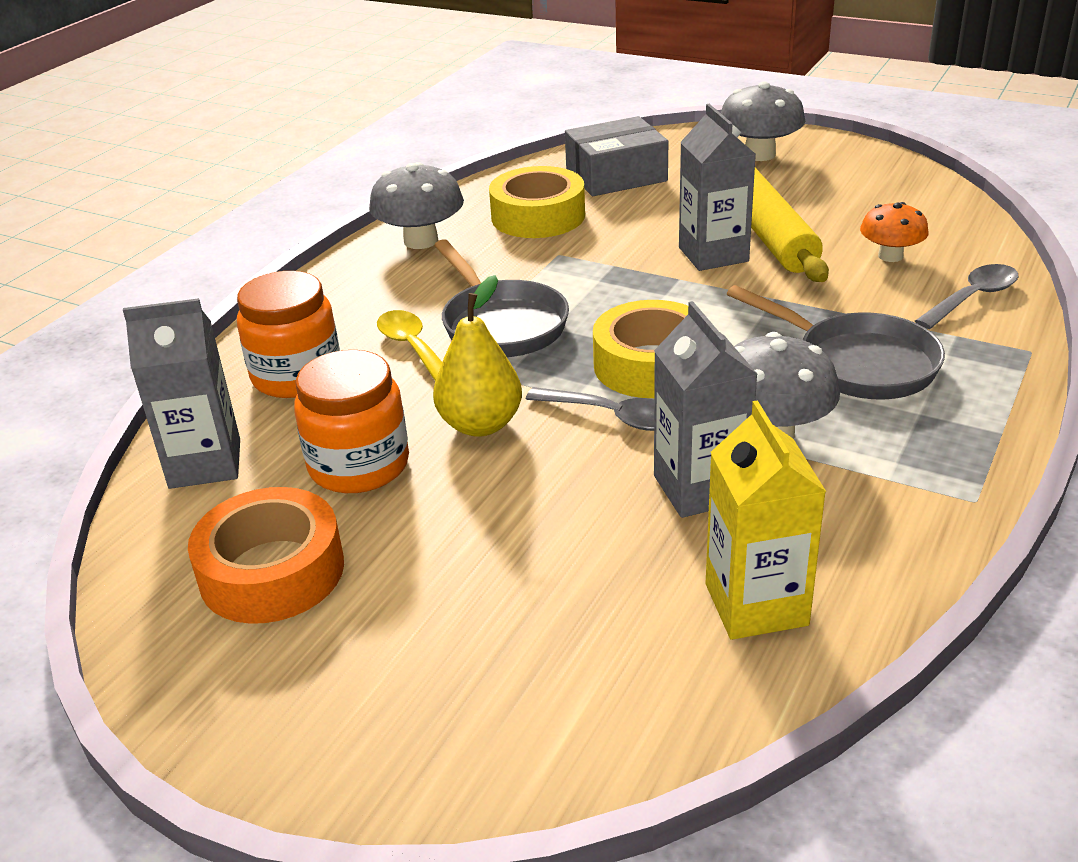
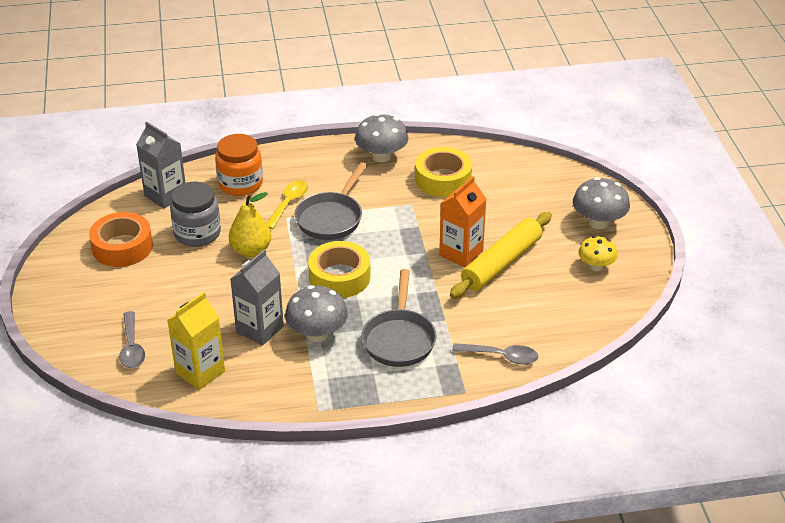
camera: 50 degrees right, 5 degrees up
(359, 465) = (197, 233): orange jar -> grey jar
(613, 416) = (289, 284): grey spoon -> grey spoon (132, 347)
(616, 175) = (516, 183): grey box -> none
(713, 254) = (461, 253): grey carton -> orange carton
(844, 181) = (596, 266): none -> yellow mushroom
(890, 256) = (520, 313): orange mushroom -> none

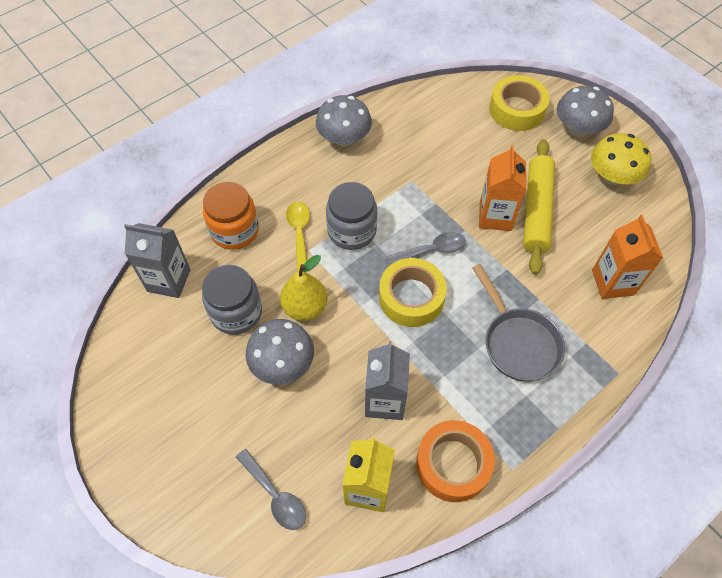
camera: 30 degrees left, 20 degrees up
(122, 247) = (170, 368): orange tape -> orange tape (453, 464)
(317, 333) = (441, 376): grey mushroom -> grey mushroom (282, 363)
(331, 218) = (352, 231): grey pan -> grey jar
(443, 179) = (417, 140): yellow tape -> yellow tape (516, 110)
(501, 356) = (616, 315): grey spoon -> grey spoon (431, 250)
(521, 334) = (613, 282): none -> orange carton
(596, 266) = (612, 176): yellow mushroom -> yellow mushroom, size x1.52

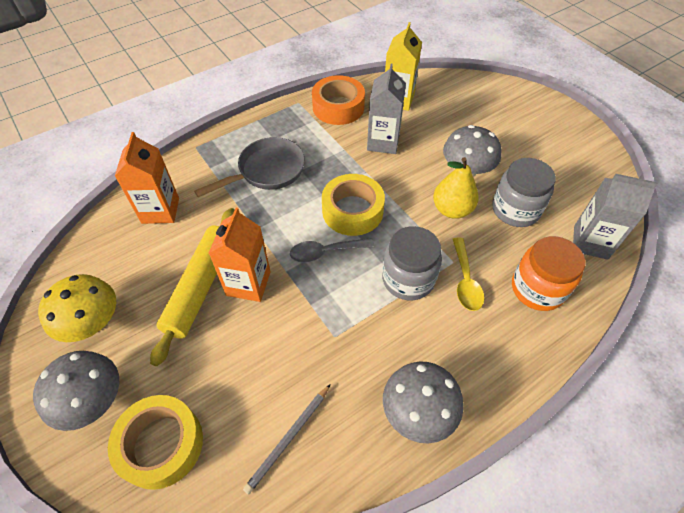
camera: 175 degrees left, 5 degrees down
(275, 495) = (460, 100): grey spoon -> none
(432, 118) = (289, 438): none -> grey pencil
(518, 342) = (267, 171): grey pan -> grey pan turned 75 degrees clockwise

